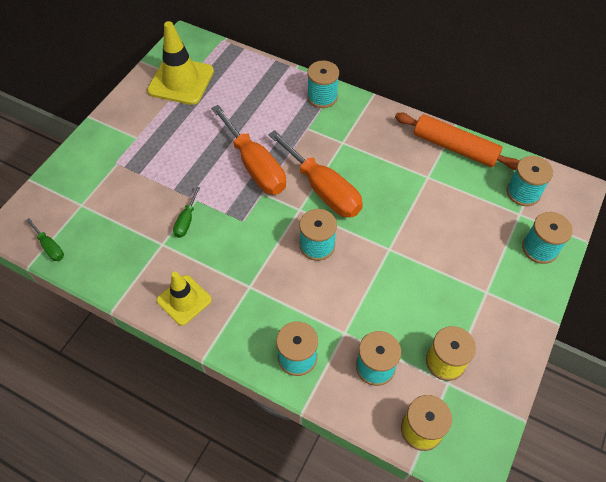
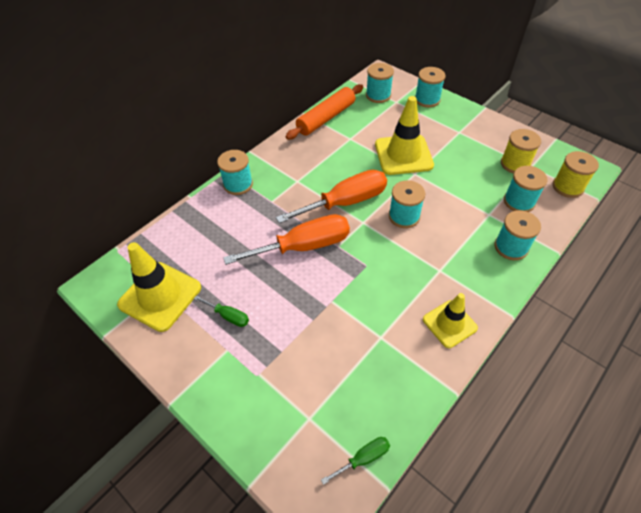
camera: 75 degrees left, 5 degrees down
(186, 221) = (356, 312): green screwdriver -> green screwdriver (228, 316)
(417, 233) = (403, 155): none -> yellow traffic cone

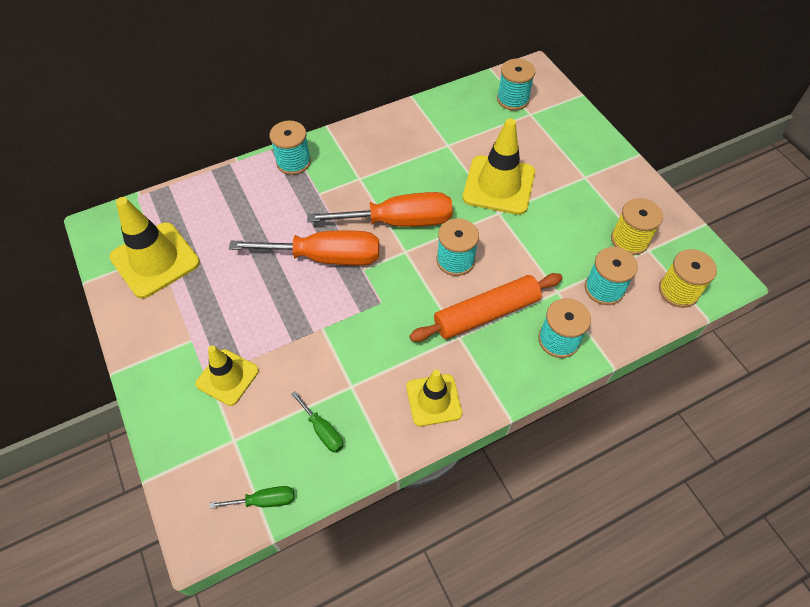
camera: 20 degrees right, 5 degrees up
(228, 316) = (210, 305): green screwdriver -> green screwdriver (323, 430)
(275, 368) = (227, 377): none -> yellow traffic cone
(326, 118) = (434, 111): orange rolling pin -> orange rolling pin (486, 313)
(427, 99) = (570, 122): turquoise spool -> none

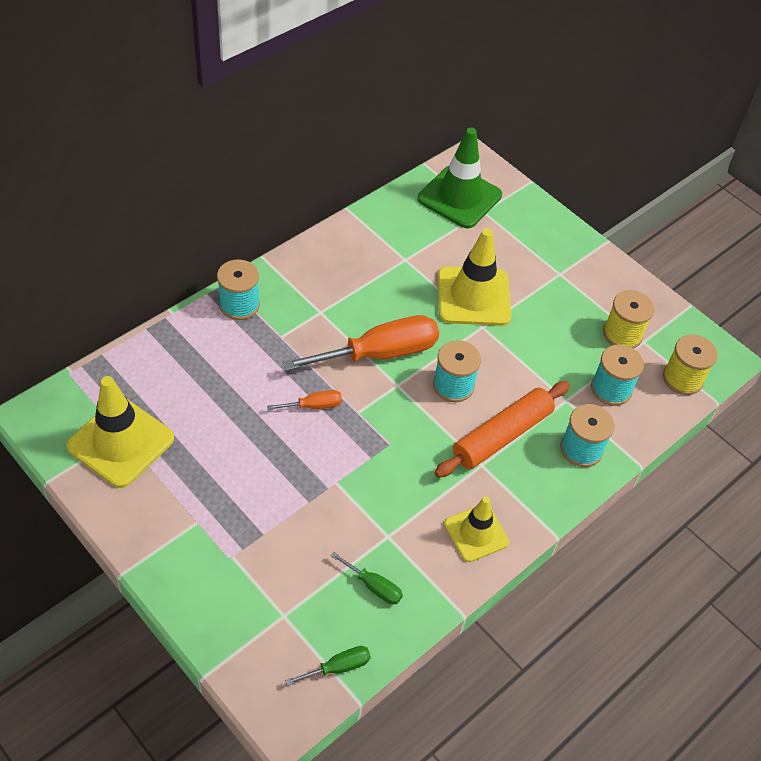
camera: 20 degrees left, 5 degrees down
(227, 377) = (253, 553): yellow traffic cone -> none
(326, 257) = (314, 406): orange screwdriver -> orange screwdriver, size x0.45
(512, 99) = (459, 197): turquoise spool -> green traffic cone

